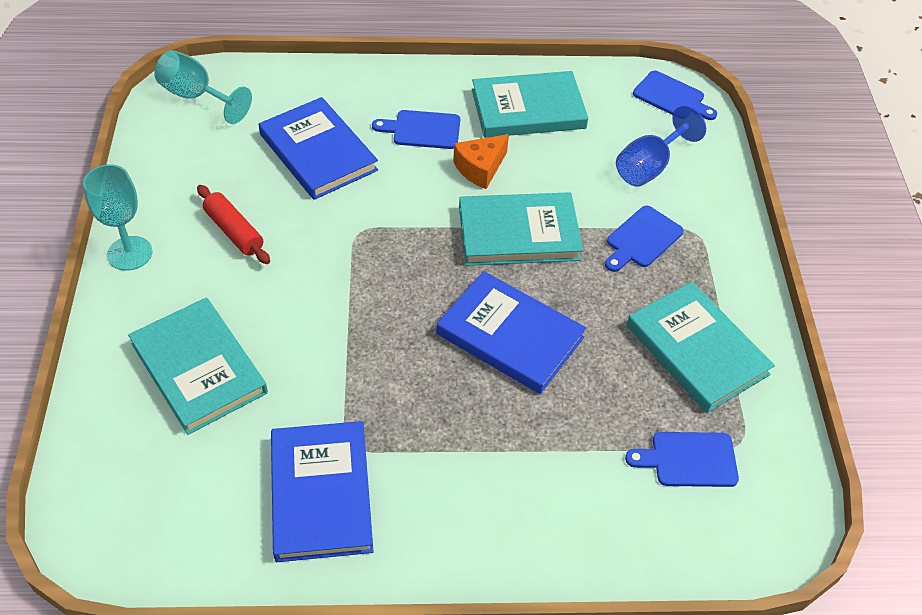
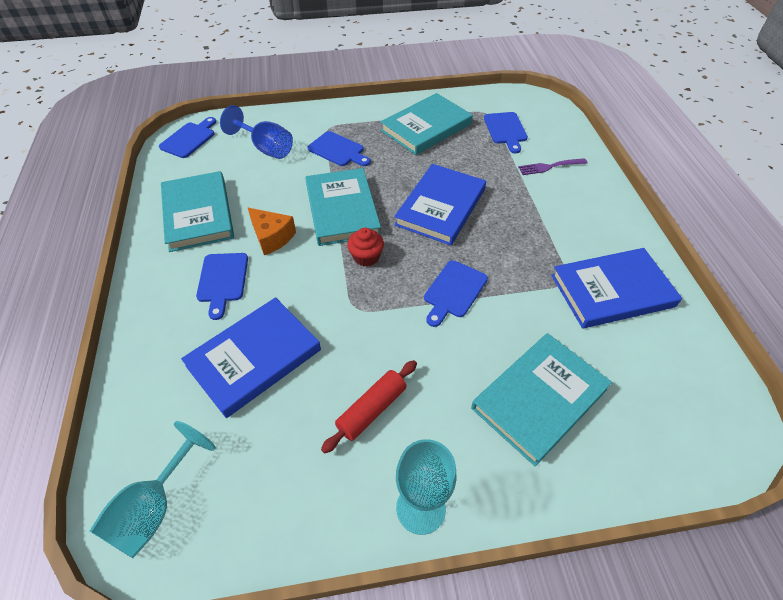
camera: 95 degrees left, 0 degrees up
(361, 322) = (454, 291): none -> blue cutting board
(433, 248) = (366, 257): none -> red cupcake
(586, 497) = (549, 167): none -> purple fork

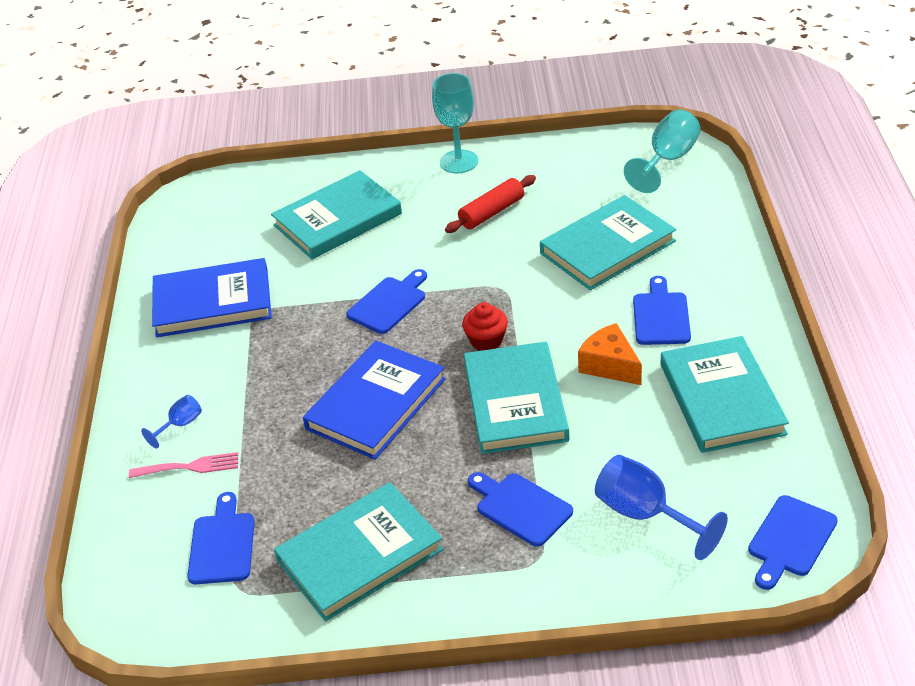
camera: 170 degrees left, 10 degrees down
(254, 358) = (607, 247): blue book -> turquoise book
(549, 167) = (190, 467): purple fork -> pink fork
(572, 191) = (180, 425): none -> blue goblet

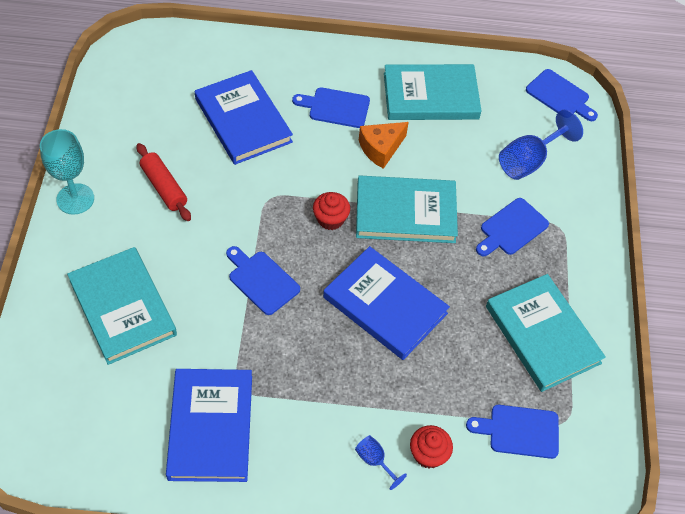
camera: 90 degrees left, 15 degrees up
(190, 467) = (428, 454): pink fork -> red cupcake
(607, 247) = (243, 120): turquoise book -> blue book
(668, 160) = (144, 58): turquoise goblet -> none

